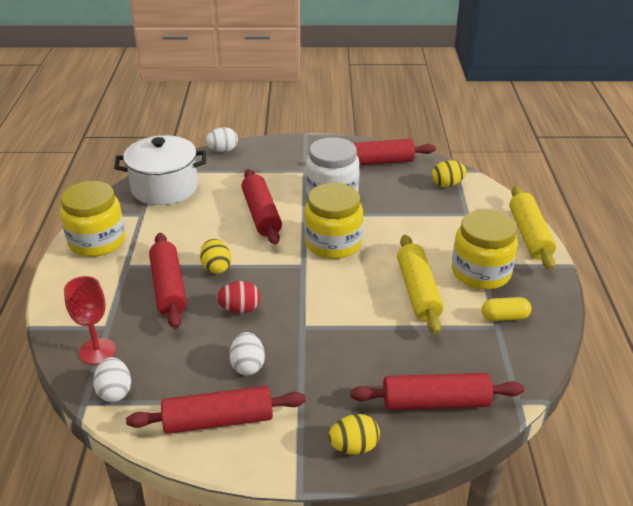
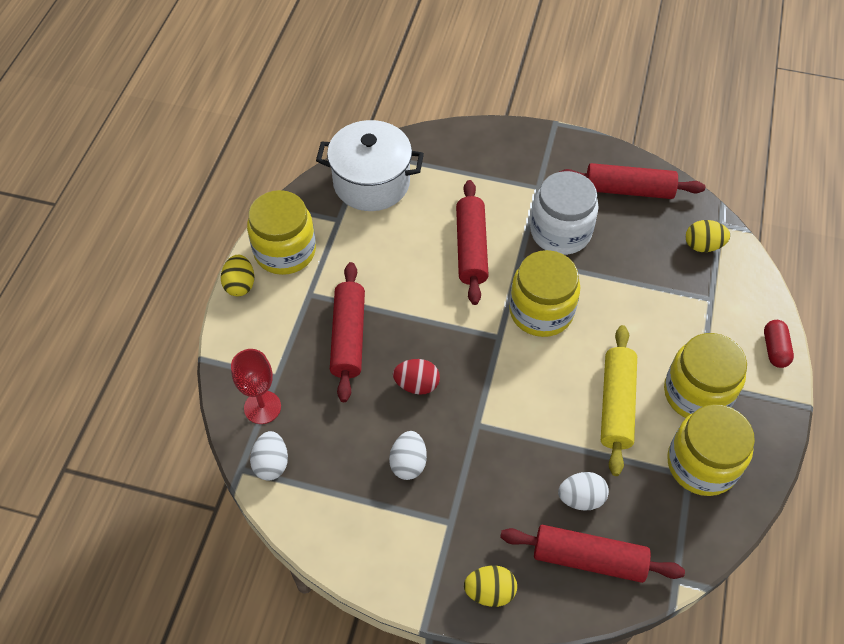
camera: 15 degrees right, 20 degrees up
(216, 267) = (404, 319): yellow egg -> yellow egg (240, 285)
(218, 421) = (364, 525): red rolling pin -> none
(222, 150) = (449, 133): white egg -> white egg (581, 498)
(504, 317) = (701, 464): yellow capsule -> yellow jar
(529, 235) = (774, 349): yellow rolling pin -> red capsule

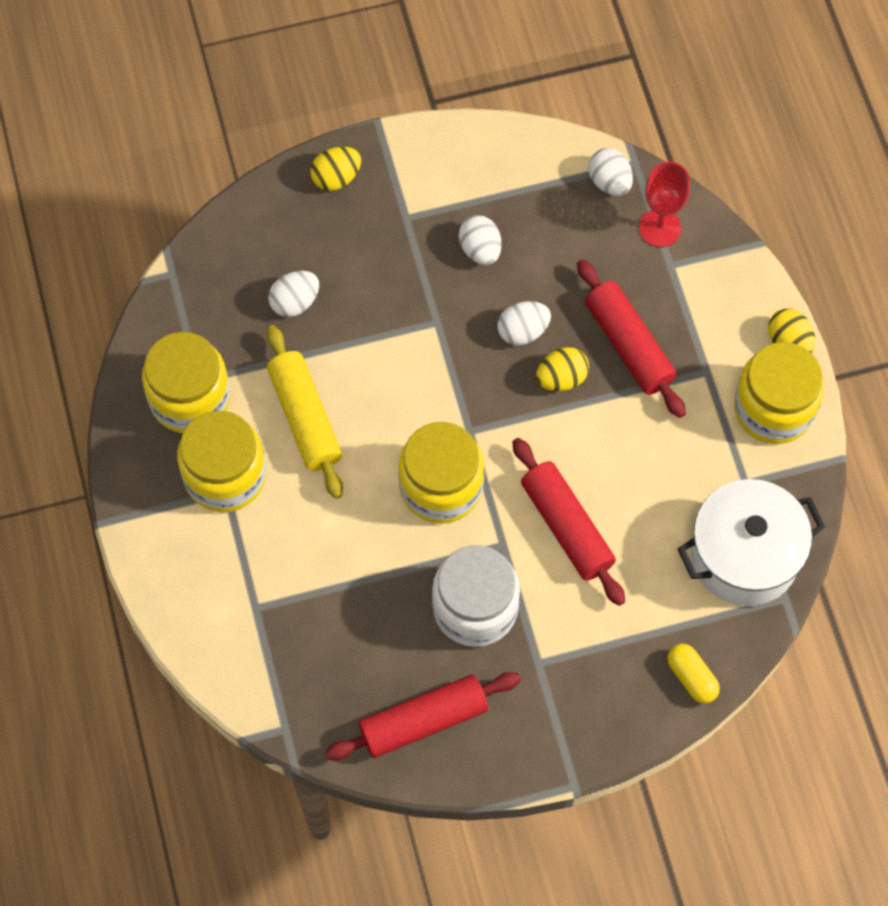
camera: 150 degrees right, 10 degrees up
(417, 384) = (523, 331): red egg -> white egg
(450, 140) = (691, 677): none -> yellow capsule
(589, 558) = (261, 251): red rolling pin -> none
(703, 245) = (294, 682): yellow egg -> yellow egg (561, 378)
(774, 349) = (159, 577): red capsule -> none

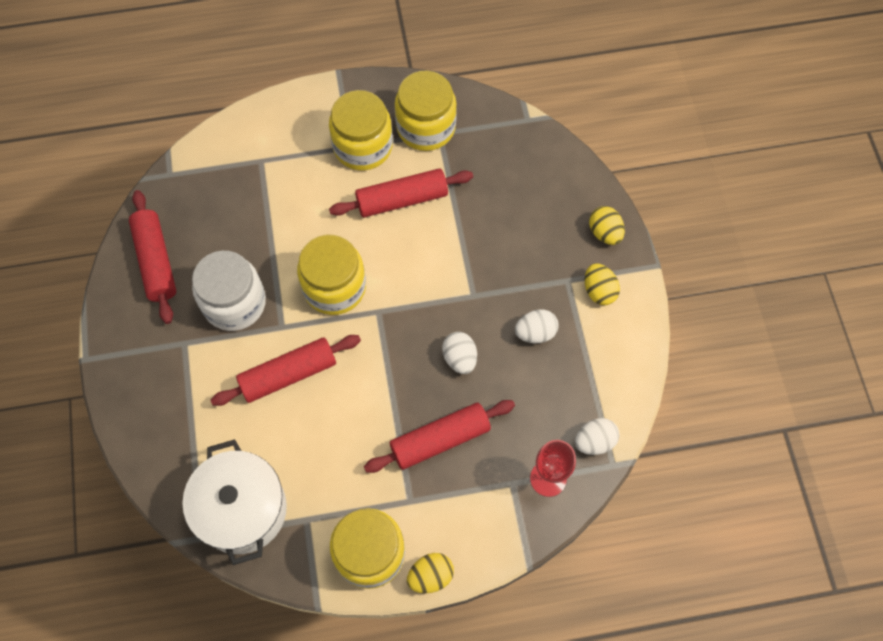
camera: 95 degrees right, 0 degrees up
(295, 302) = (498, 198): white egg -> none
(305, 418) = (402, 199): yellow rolling pin -> red rolling pin
(561, 378) = (415, 384): yellow egg -> yellow egg (599, 291)
(691, 677) = (150, 454): yellow capsule -> none

